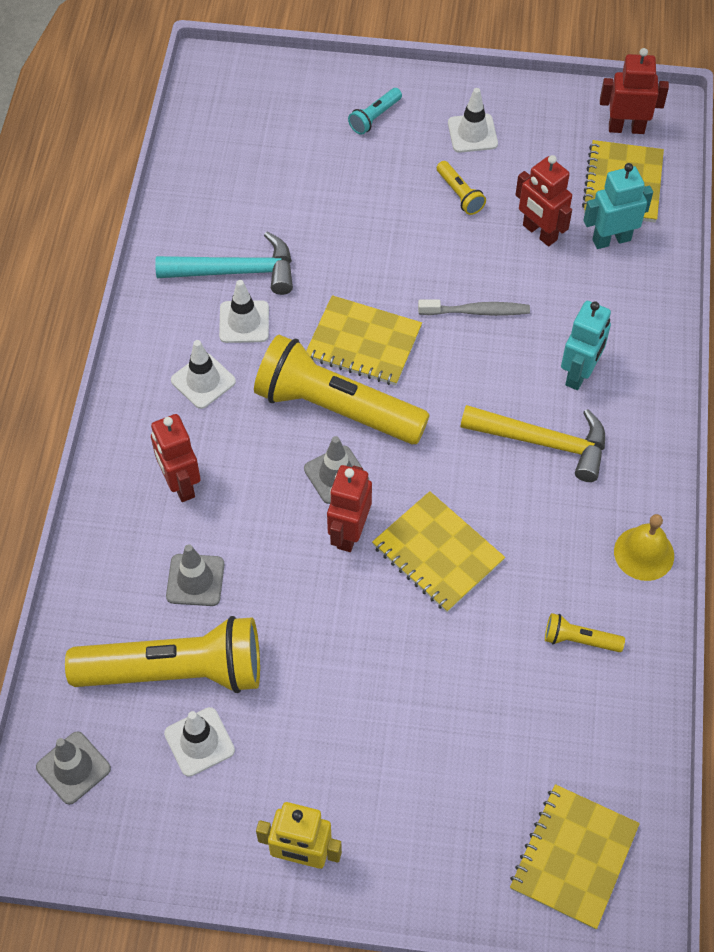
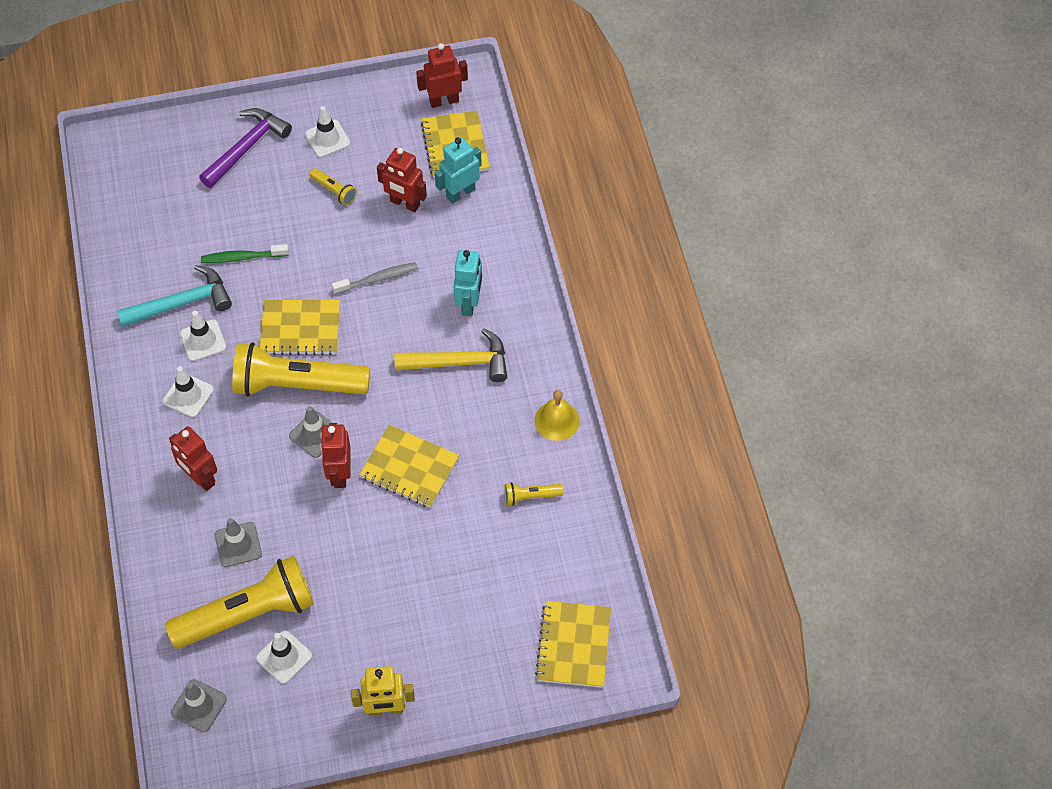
camera: 20 degrees left, 0 degrees up
(325, 240) = (242, 257): none -> green toothbrush
(374, 117) = (246, 147): turquoise flashlight -> purple hammer

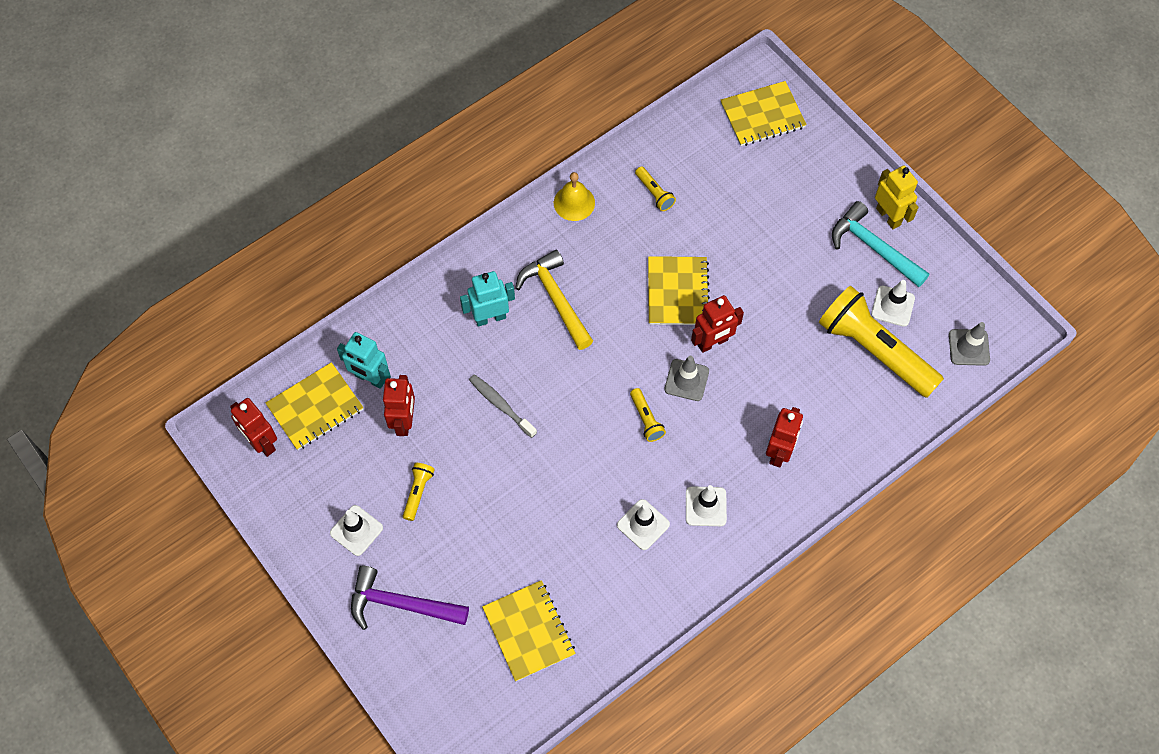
camera: 115 degrees left, 5 degrees up
(181, 303) = (613, 566): turquoise hammer -> turquoise hammer (873, 248)
(238, 544) = (821, 389): grey traffic cone -> none
(242, 257) = (535, 538): green toothbrush -> none
(297, 385) = (646, 419): yellow flashlight -> yellow flashlight, size x0.42
(300, 328) = (587, 445): yellow notebook -> yellow notebook (528, 631)

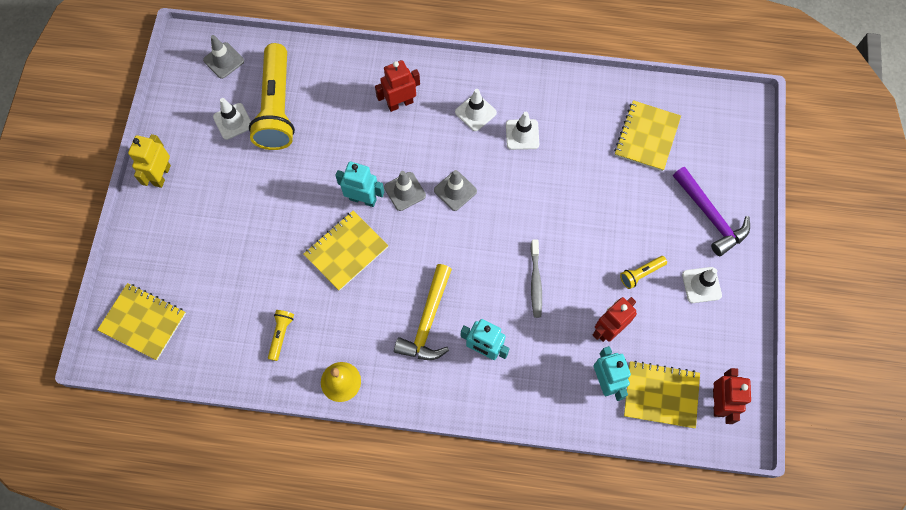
camera: 135 degrees left, 5 degrees up
(646, 419) = (455, 191): yellow flashlight -> grey traffic cone
(713, 343) = (363, 199): red robot -> turquoise robot
(873, 248) = (196, 165): turquoise hammer -> none

